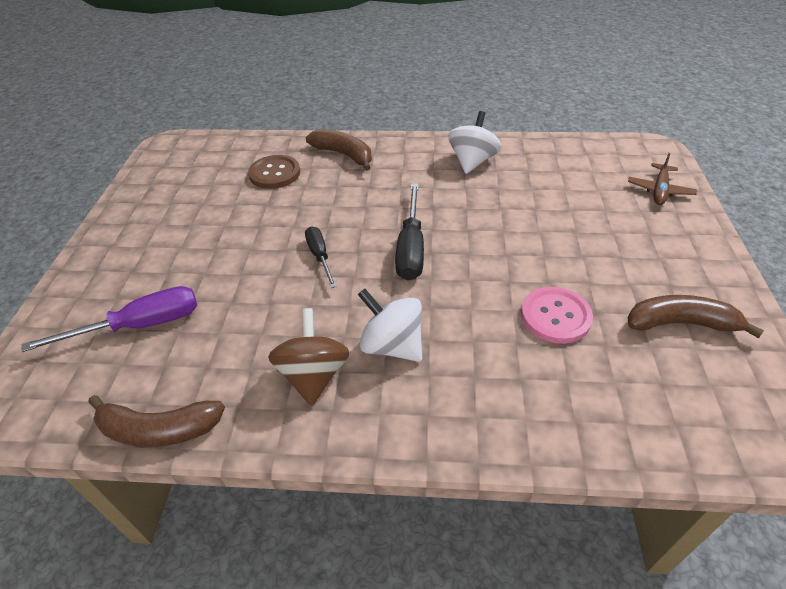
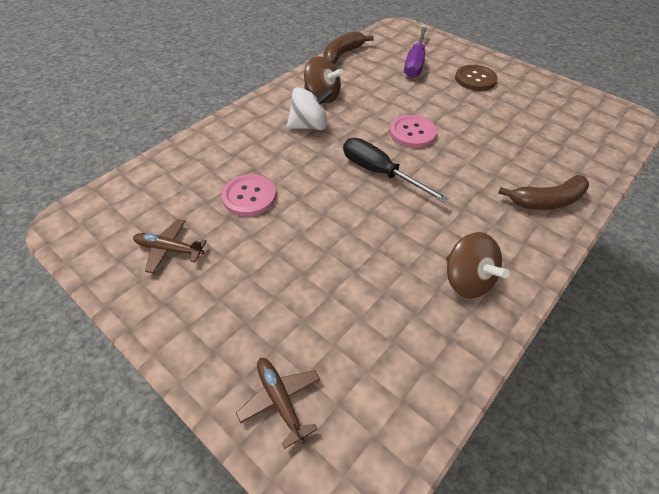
camera: 125 degrees right, 5 degrees up
(274, 173) = (541, 152): brown button -> brown button (475, 79)
(320, 256) = (412, 133): black screwdriver -> pink button
(472, 161) = (467, 280): white spinning top -> brown spinning top
(681, 323) = (169, 249): brown banana -> brown plane

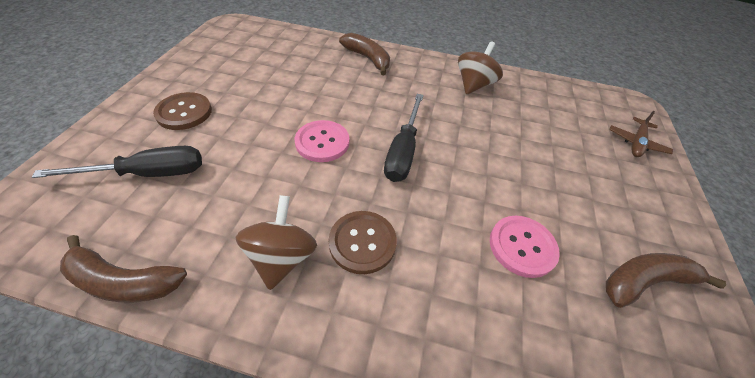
camera: 120 degrees left, 0 degrees up
(169, 249) = (644, 281): brown plane -> brown banana
(309, 126) = (362, 242): white spinning top -> brown button
(415, 63) = (148, 173): purple screwdriver -> black screwdriver

